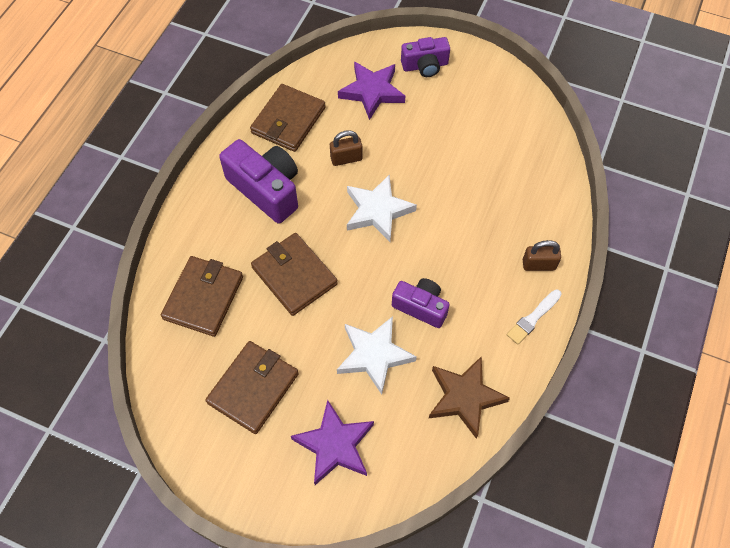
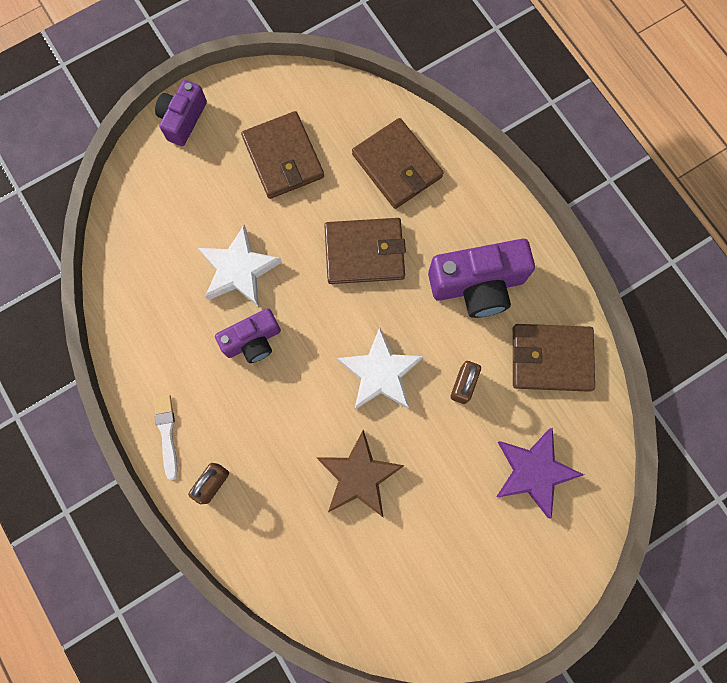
camera: 125 degrees right, 15 degrees up
(288, 120) = (551, 358): brown wallet -> brown wallet turned 60 degrees counterclockwise
(335, 445) = (188, 189): purple star -> none
(425, 66) = (533, 559): purple camera -> purple camera (183, 119)
(464, 397) = (146, 317): brown star -> brown star (359, 476)

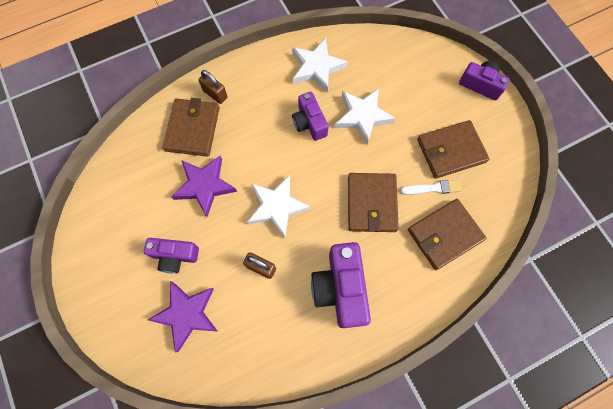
camera: 95 degrees right, 5 degrees down
(162, 338) = (317, 67): none -> white star
(167, 433) = (252, 69): white brush -> white brush (433, 188)
(359, 476) = (205, 186): brown star -> purple star
(462, 501) = (175, 256): none -> purple camera
(551, 358) = (274, 342): brown wallet -> brown wallet (192, 129)

